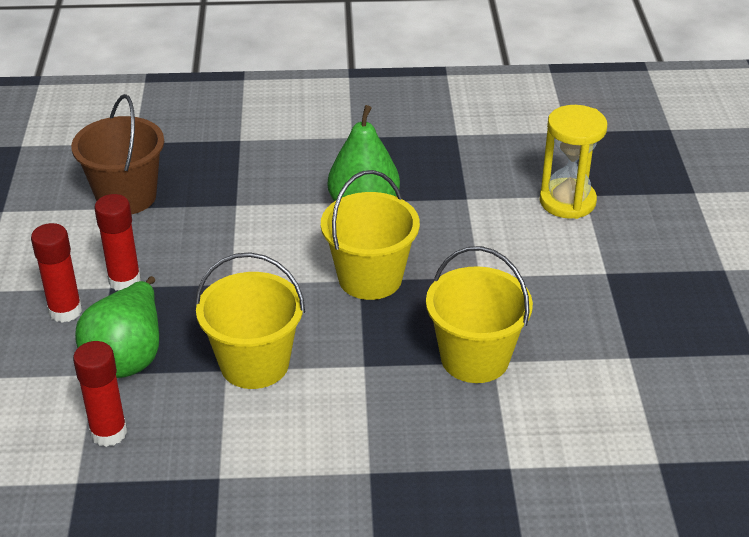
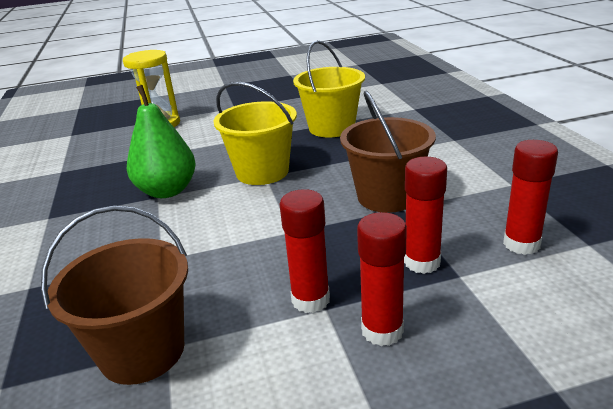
camera: 100 degrees left, 10 degrees down
(128, 356) = (422, 262): green pear -> red glue stick
(254, 364) = (387, 197): yellow bucket -> brown bucket

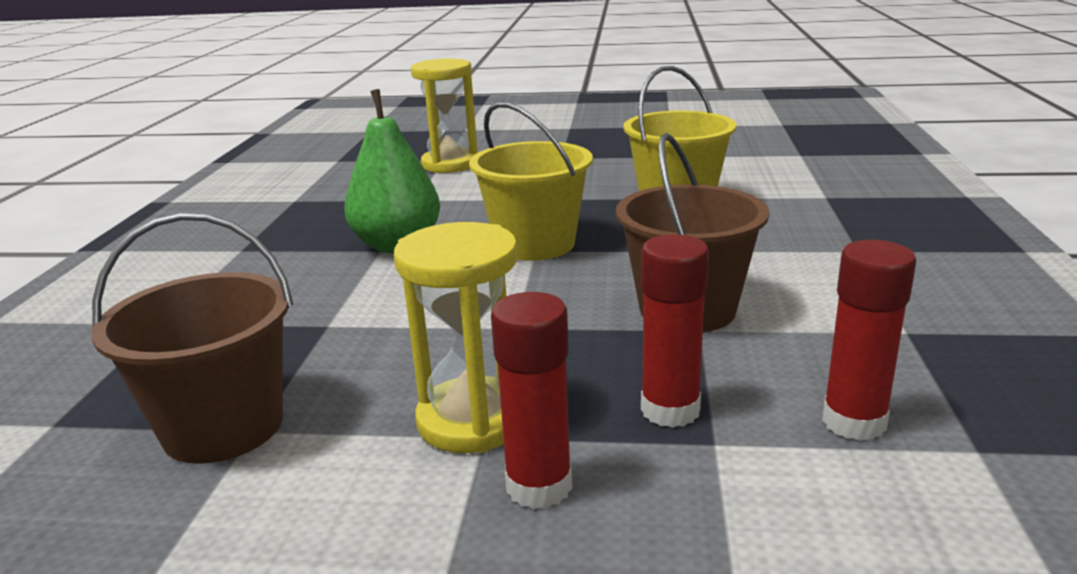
camera: 20 degrees right, 5 degrees down
(310, 300) = (472, 420): red glue stick -> yellow hourglass

